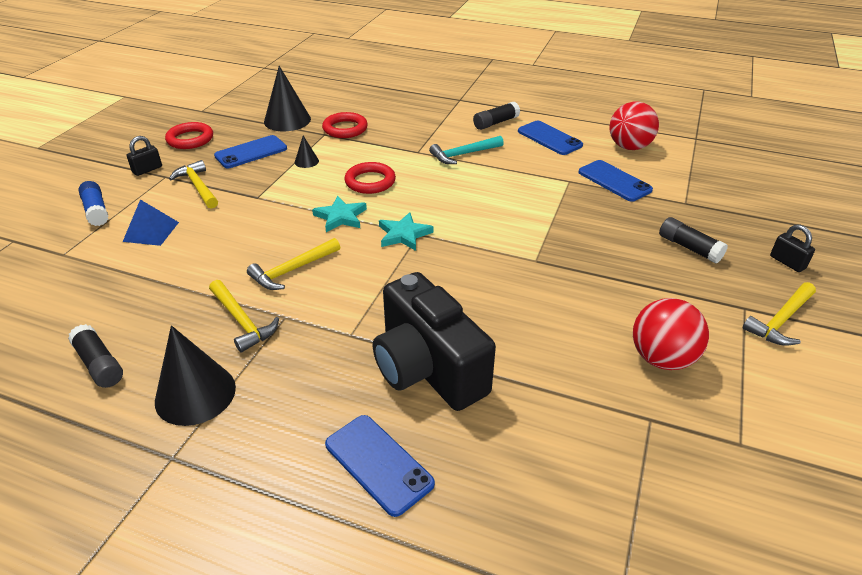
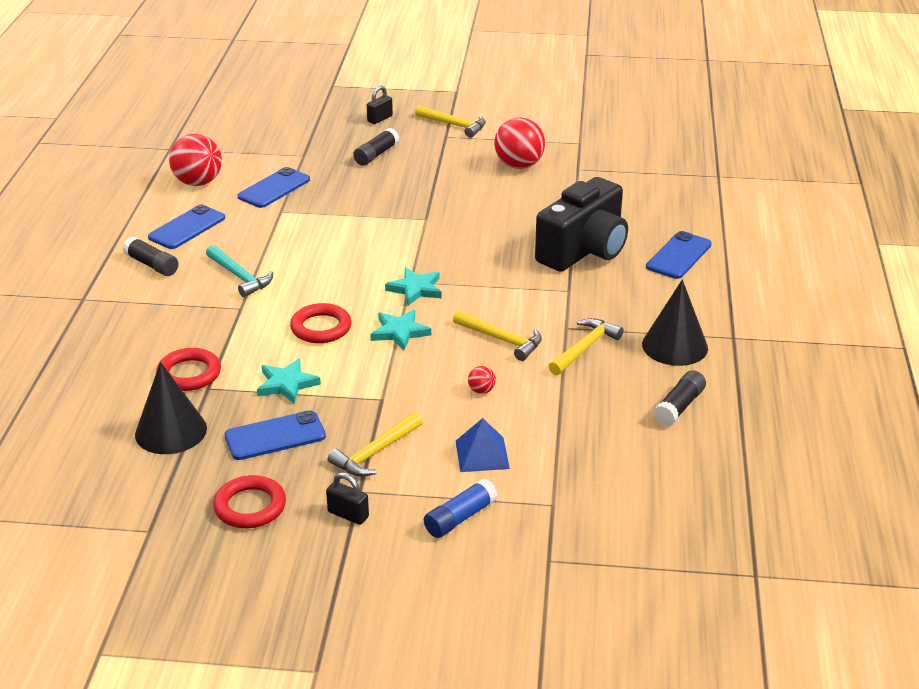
camera: 105 degrees left, 5 degrees down
(228, 245) = (481, 390): none -> red ball
(251, 152) = (275, 436): blue phone -> blue phone turned 60 degrees counterclockwise
(306, 161) = (287, 384): black cone -> turquoise star

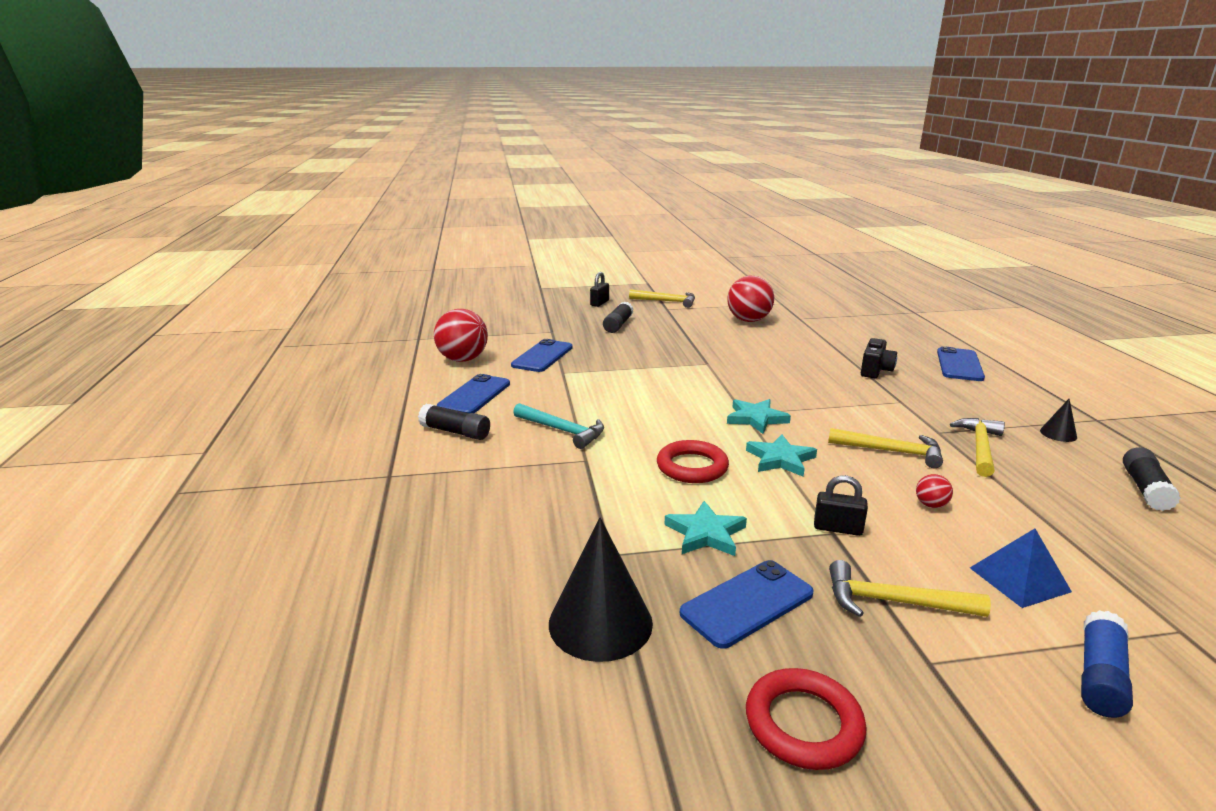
camera: 15 degrees left, 10 degrees down
(189, 374) = (574, 541): red ring -> none
(348, 514) = (952, 705): black padlock -> black padlock (837, 528)
(375, 453) = (894, 602): yellow hammer -> yellow hammer turned 75 degrees clockwise
(584, 251) = (875, 370): black camera -> black camera, size x0.47
(675, 346) = (1058, 434): black cone -> black cone, size x0.47

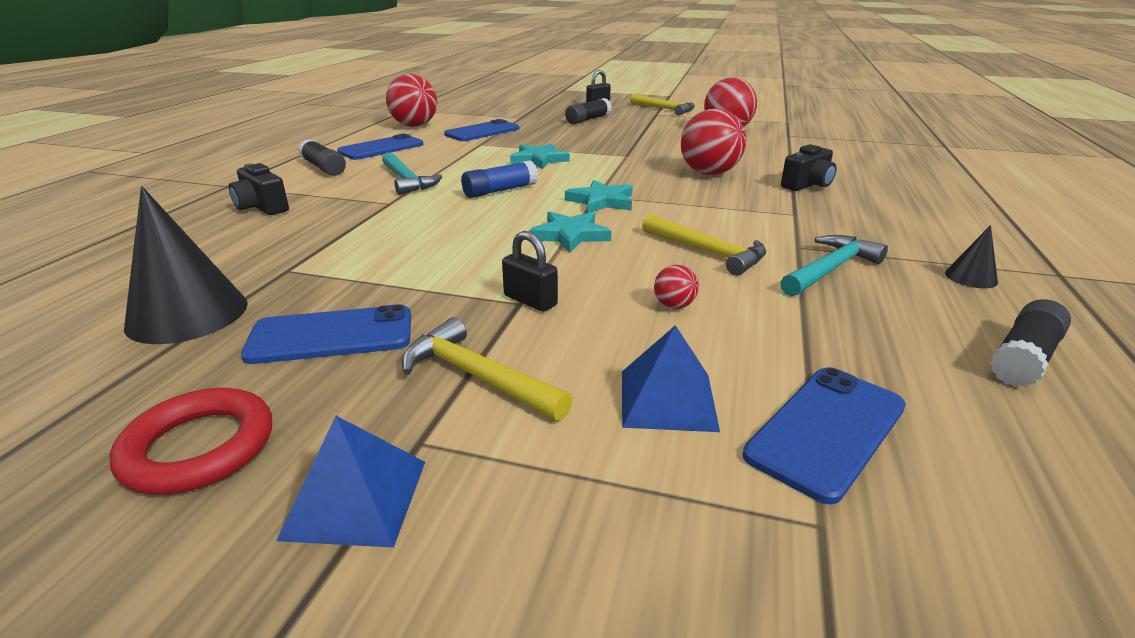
camera: 25 degrees right, 5 degrees up
(472, 493) = (262, 207): none -> black camera
(692, 467) = (472, 224): red ring -> none
(705, 533) = (394, 274): turquoise star -> turquoise star (539, 159)
(795, 372) = (709, 173): none -> red ball
(953, 714) = (356, 498): none -> blue pyramid
(959, 365) = (929, 195): blue phone -> blue phone (826, 430)
(979, 447) = (830, 269): yellow hammer -> turquoise hammer
(1100, 676) = (606, 531): blue glue stick -> blue glue stick (500, 191)

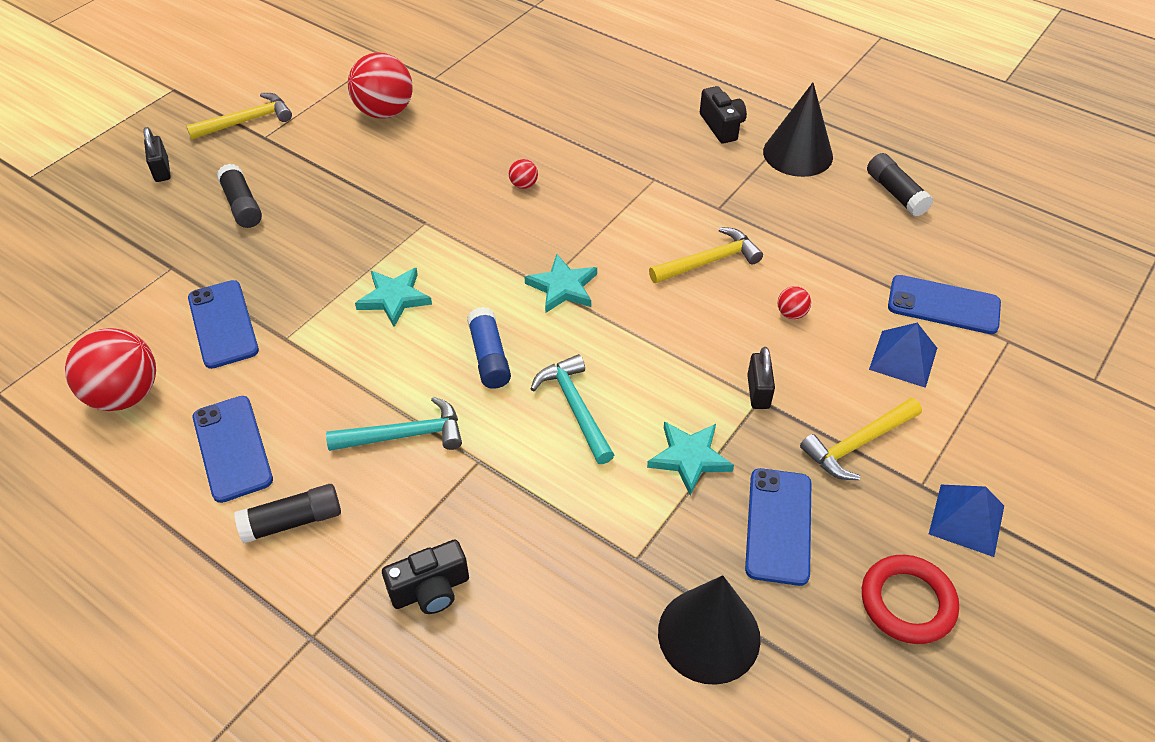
camera: 70 degrees left, 20 degrees up
(530, 300) = (758, 392): black padlock -> black padlock turned 60 degrees counterclockwise
(570, 235) = (639, 333): turquoise star -> turquoise star (689, 458)
(709, 173) = (523, 185): red ball -> red ball, size x0.43
(807, 185) = (591, 139): black camera -> black camera (722, 126)
(826, 430) = (943, 305): blue phone -> blue phone turned 45 degrees counterclockwise
(830, 269) = (763, 211): turquoise hammer -> turquoise hammer (575, 408)
(971, 277) = (797, 154): black cone -> black cone, size x2.12

